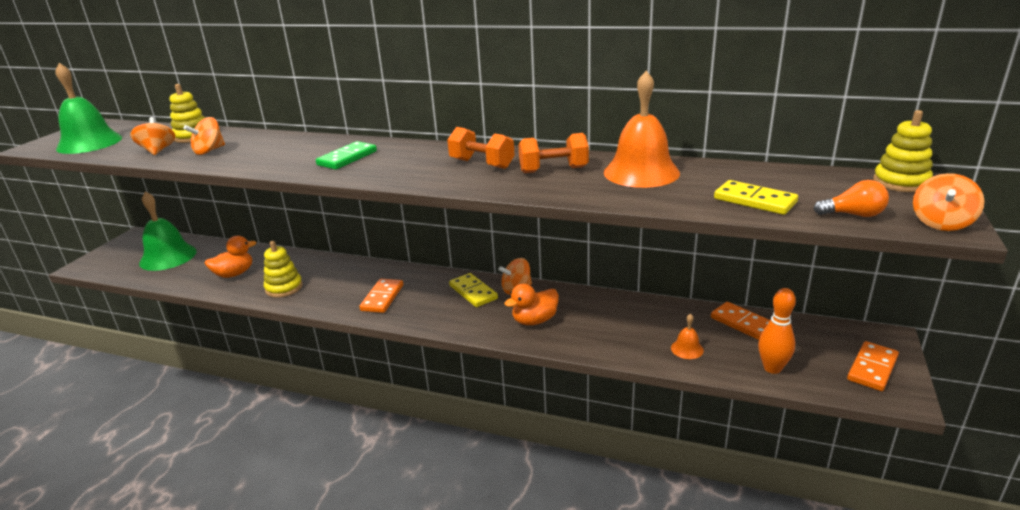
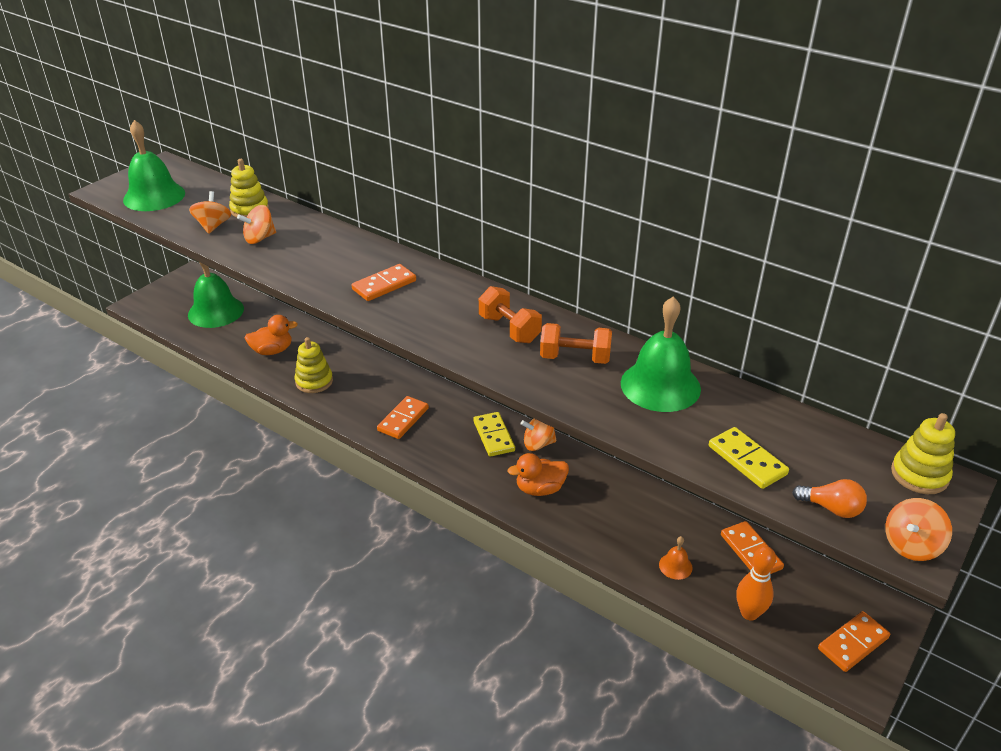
camera: 15 degrees right, 10 degrees up
(347, 158) = (384, 285): green domino -> orange domino
(641, 172) = (660, 385): orange bell -> green bell

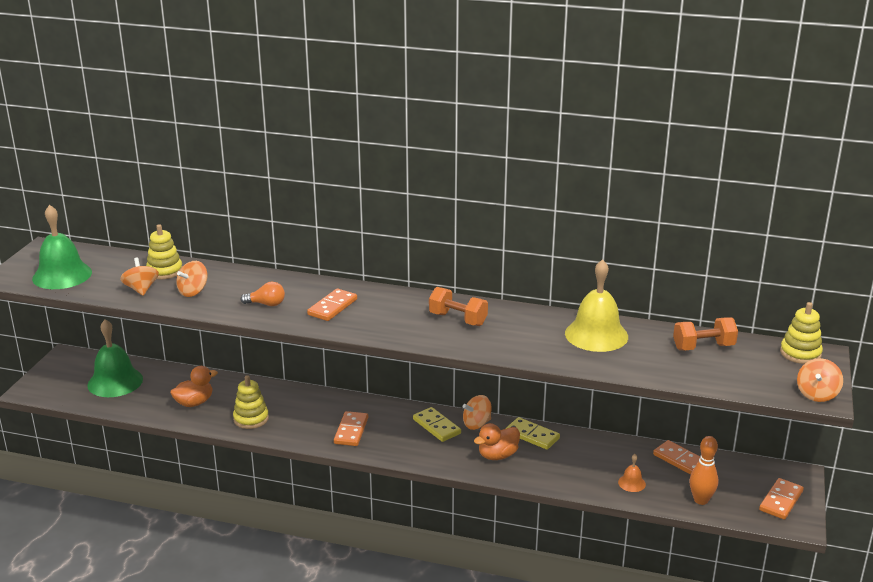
camera: 20 degrees left, 10 degrees down
(575, 358) = (522, 329): orange dumbbell -> orange dumbbell (703, 347)
(660, 385) = (596, 335): green bell -> yellow bell
(747, 460) = (685, 368): yellow domino -> yellow domino (532, 435)
(831, 508) = (756, 385): orange light bulb -> orange light bulb (266, 304)

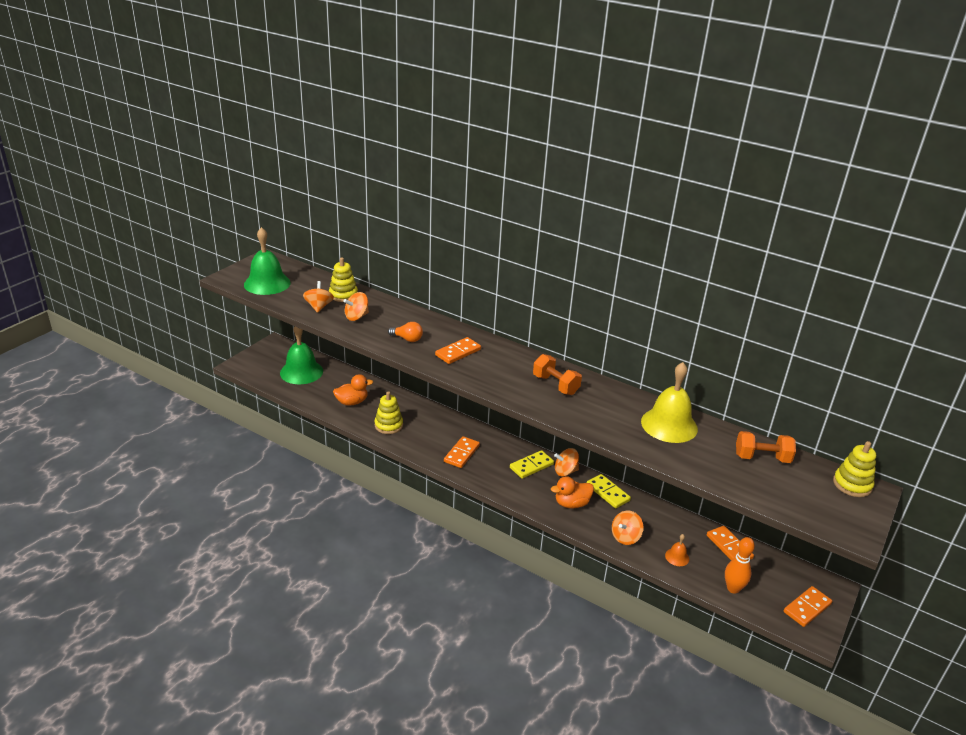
camera: 15 degrees right, 5 degrees up
(436, 426) = (531, 466): yellow domino -> yellow domino turned 75 degrees clockwise
(817, 394) = (851, 529): orange spinning top -> orange spinning top (625, 537)

